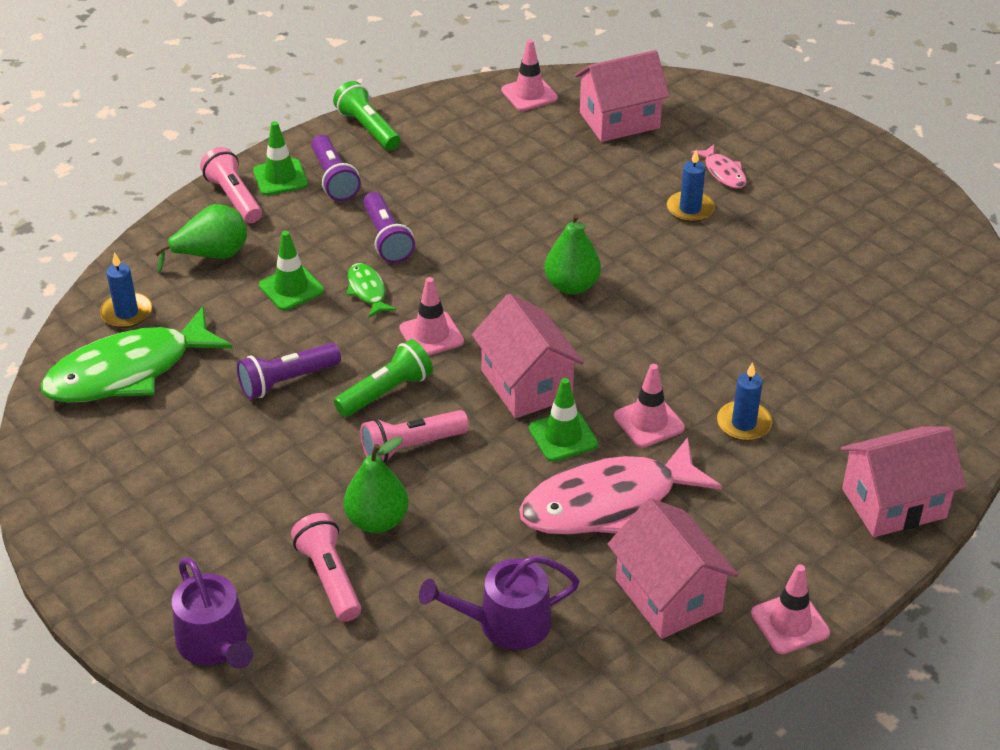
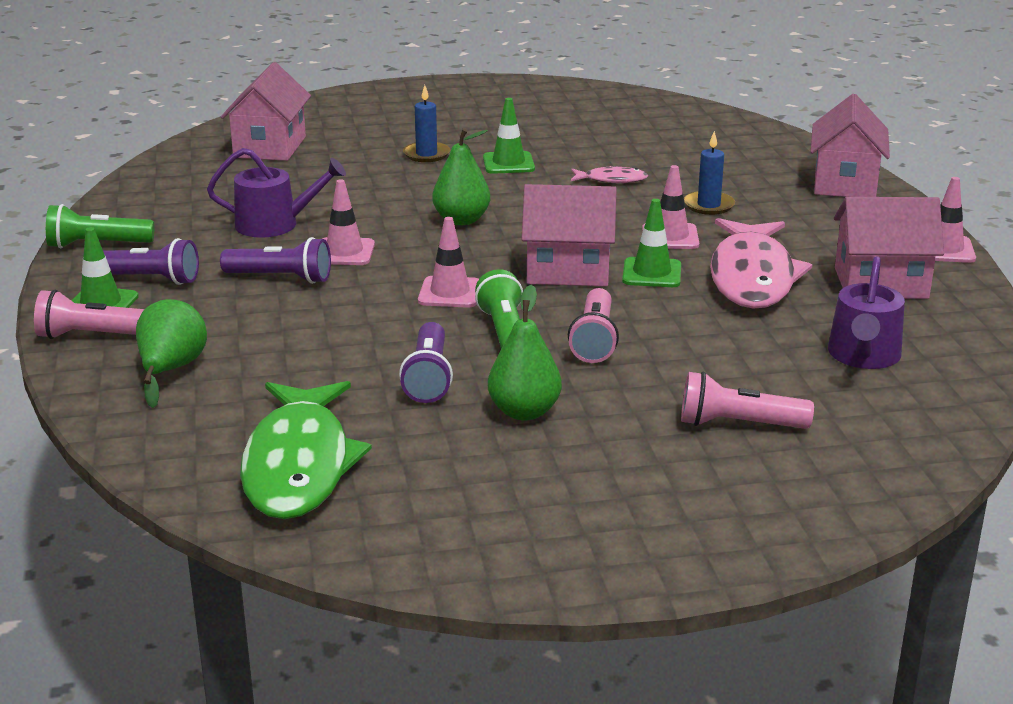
camera: 60 degrees left, 15 degrees down
(126, 313) = (196, 443): blue candle -> none
(215, 644) = (783, 510): purple watering can -> purple watering can (275, 224)
(291, 288) = (288, 341): green traffic cone -> green traffic cone (508, 163)
(367, 291) = (346, 305): green fish -> none
(377, 521) = (680, 381): green pear -> green pear (524, 412)
(529, 94) = (172, 168): pink traffic cone -> pink traffic cone (344, 252)
(723, 172) = (398, 132): pink fish -> pink fish (611, 180)

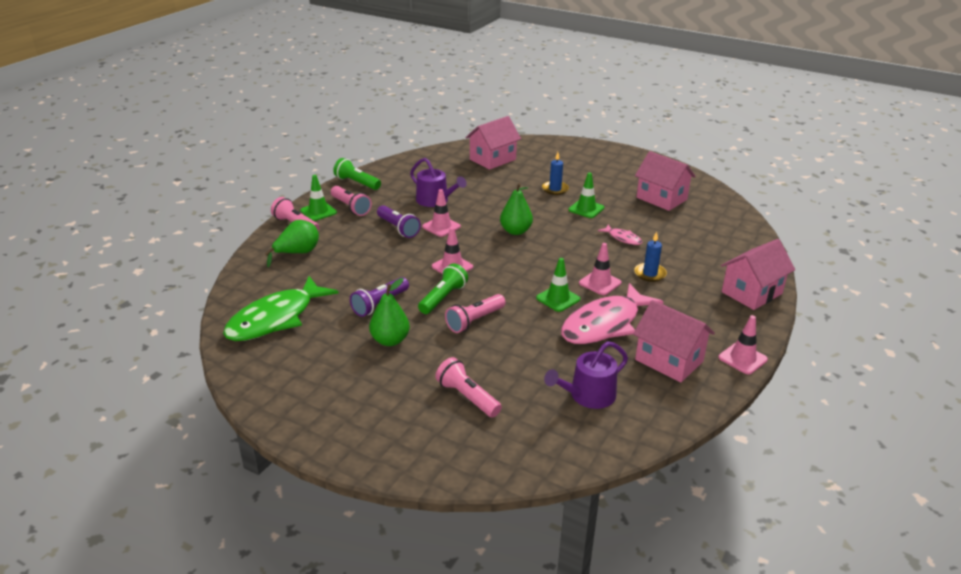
camera: 40 degrees right, 5 degrees up
(149, 279) = (351, 207): purple flashlight -> pink flashlight
(568, 270) = (521, 279): pink house -> pink house (661, 198)

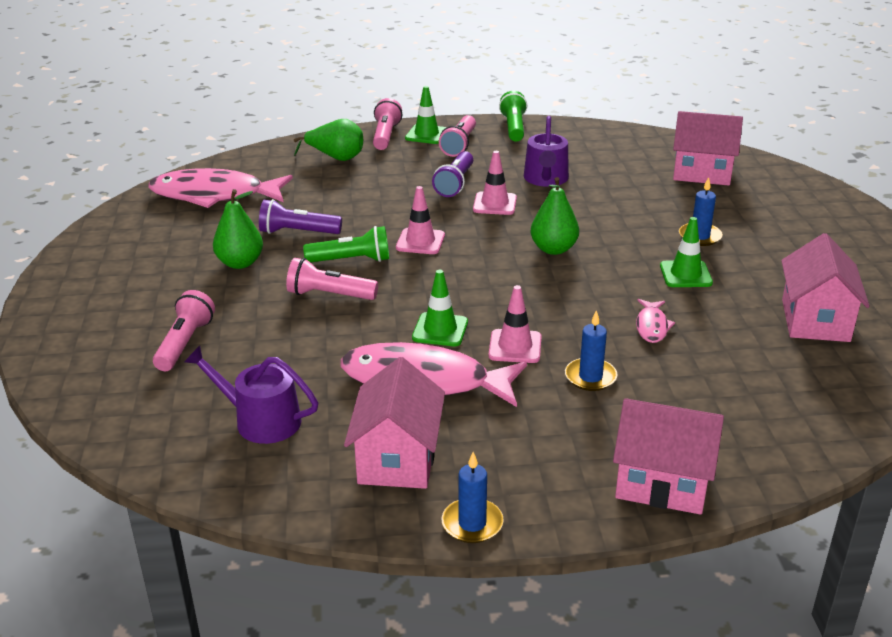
camera: 55 degrees right, 0 degrees up
(275, 318) = (214, 195): green fish -> pink fish
(742, 358) = (472, 523): pink traffic cone -> blue candle

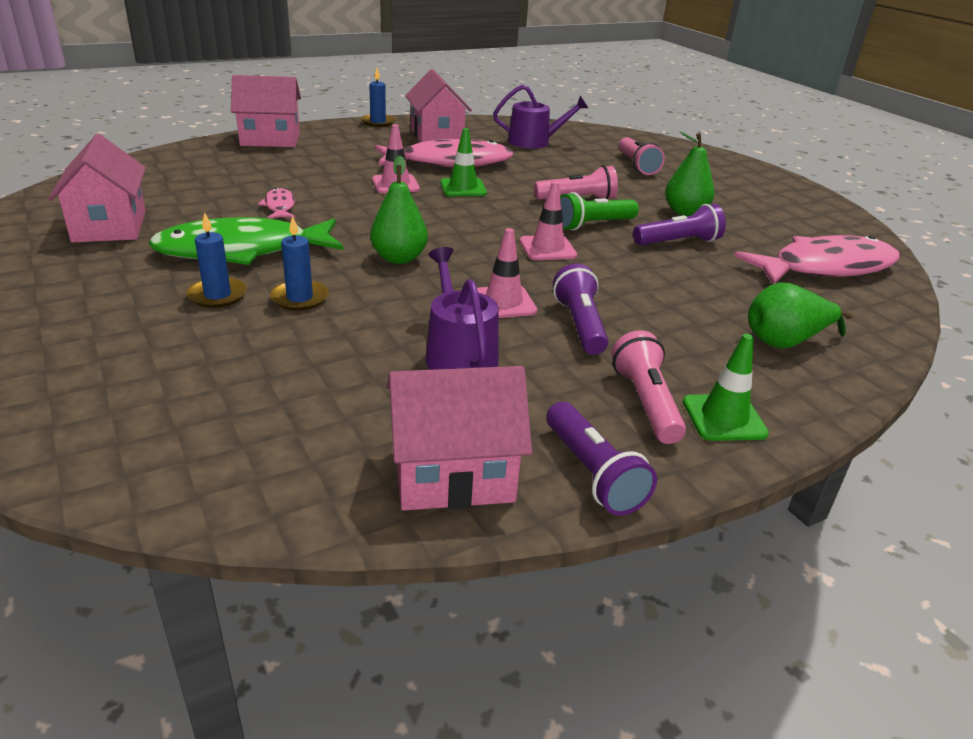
camera: 155 degrees right, 0 degrees up
(385, 135) = (783, 402): pink flashlight -> none
(513, 127) = (593, 473): green flashlight -> purple flashlight
(590, 377) = (328, 174): blue candle -> blue candle (300, 298)
(685, 274) = (242, 251): green traffic cone -> green fish
(702, 172) = (192, 413): pink house -> pink house (453, 474)

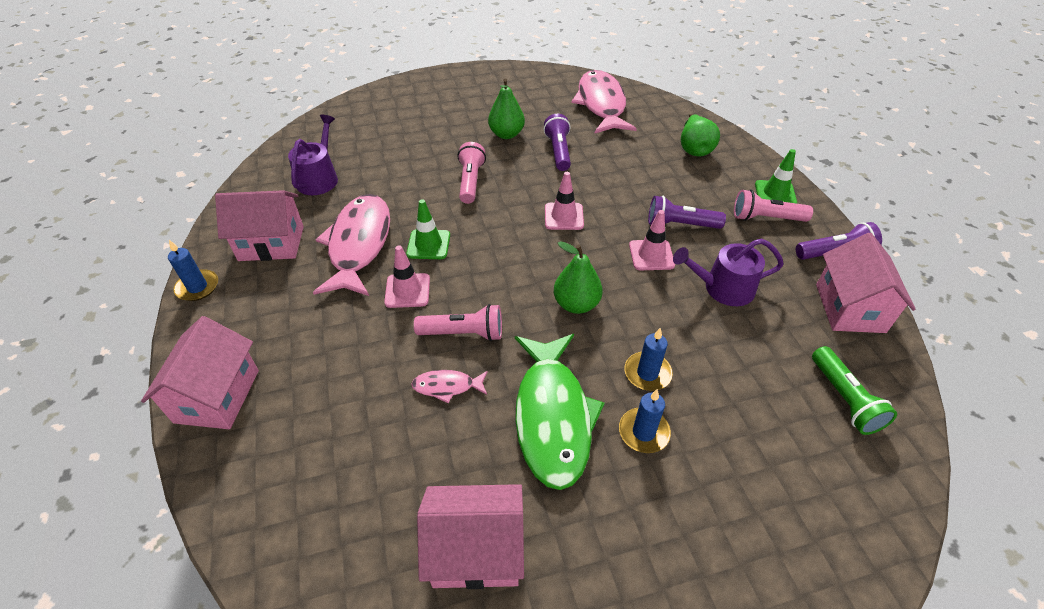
camera: 75 degrees left, 15 degrees up
(593, 225) = (523, 184): green flashlight -> green flashlight (844, 399)
(637, 166) = (403, 133): pink flashlight -> pink flashlight (464, 333)

